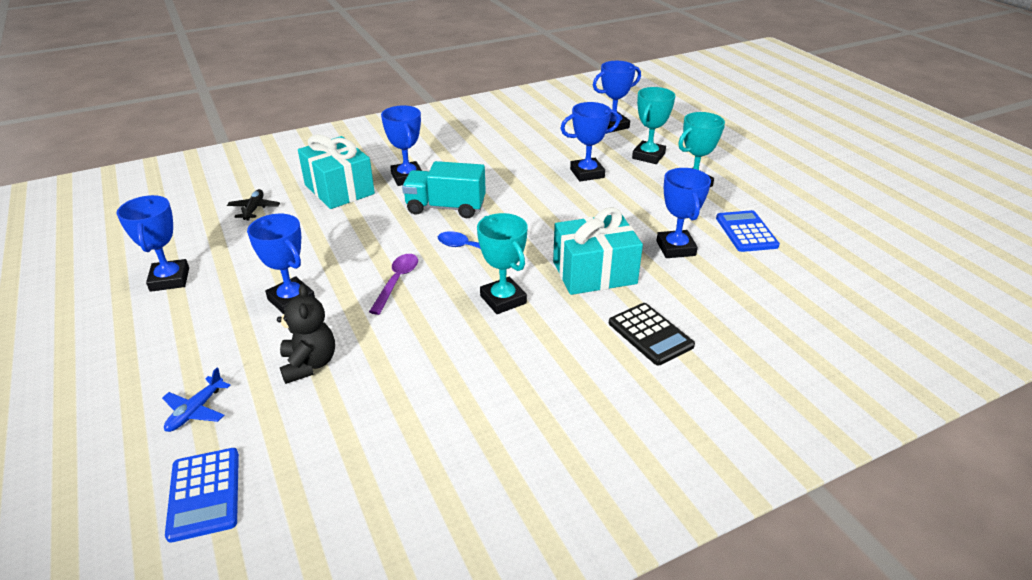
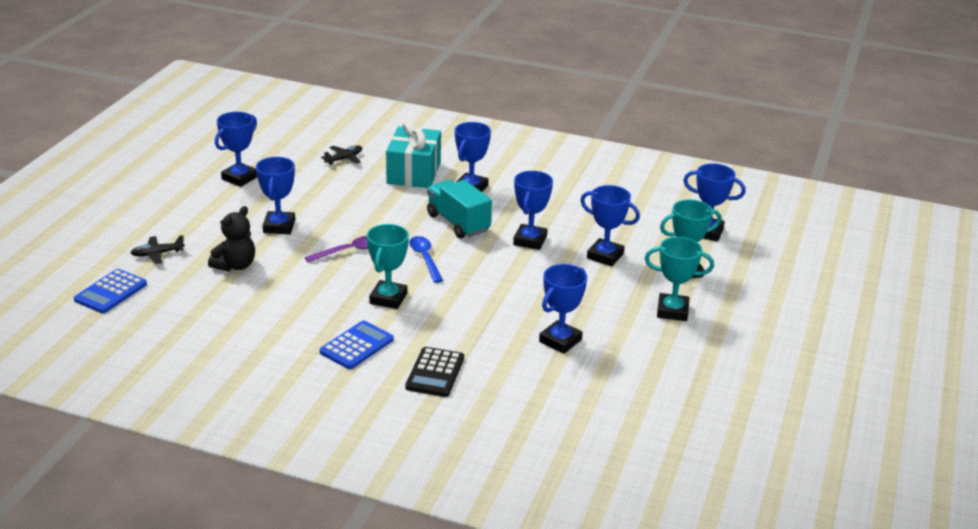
camera: 45 degrees right, 5 degrees down
(195, 410) = (157, 254): blue plane -> black plane
(520, 191) = (530, 240): none -> blue trophy
(594, 273) = (473, 319): turquoise gift -> none
(746, 232) = (638, 364): blue calculator -> blue calculator (356, 346)

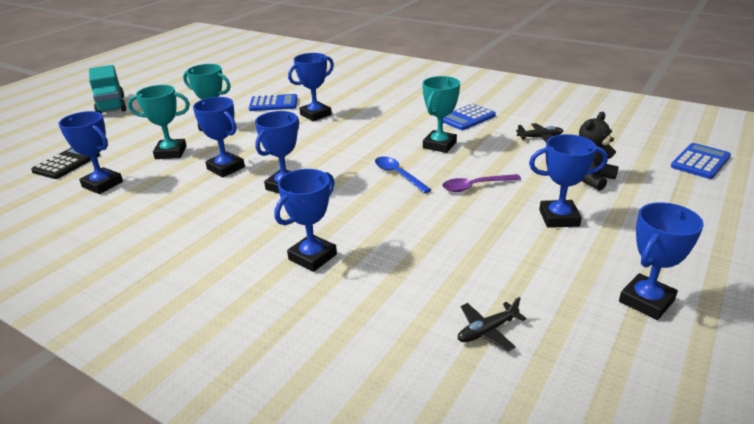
camera: 165 degrees left, 0 degrees up
(157, 254) = (684, 194): black plane -> black plane (540, 137)
(279, 226) = (559, 218): blue trophy -> blue trophy turned 75 degrees clockwise
(414, 173) = (381, 290): turquoise gift -> none
(425, 258) = (398, 175): blue spoon -> blue spoon turned 150 degrees clockwise
(435, 373) = (412, 103): black calculator -> black calculator (67, 163)
(458, 223) = (350, 209): turquoise truck -> turquoise truck (111, 106)
(634, 360) = (273, 103): none -> blue calculator

